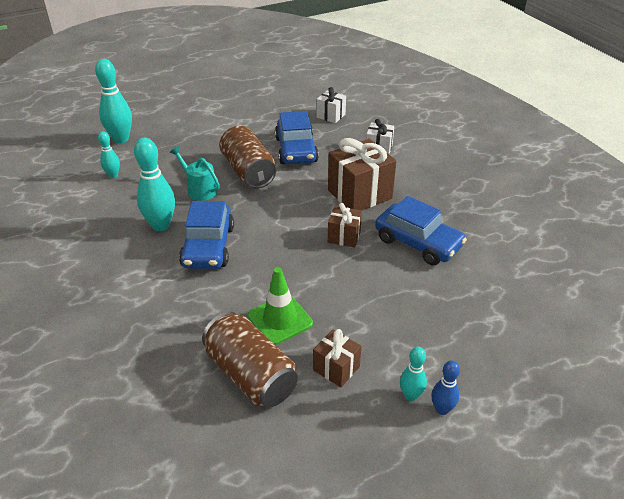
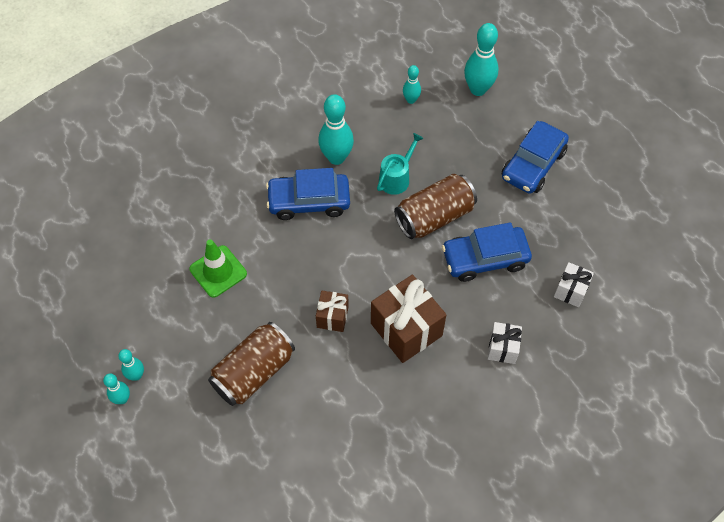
camera: 85 degrees right, 20 degrees up
(251, 375) = (159, 257): brown can -> brown can (253, 372)
(336, 368) = (165, 318): brown gift -> none
(418, 242) = (329, 388): blue car -> blue car (533, 165)
(442, 409) = (122, 399): blue bowling pin -> turquoise bowling pin

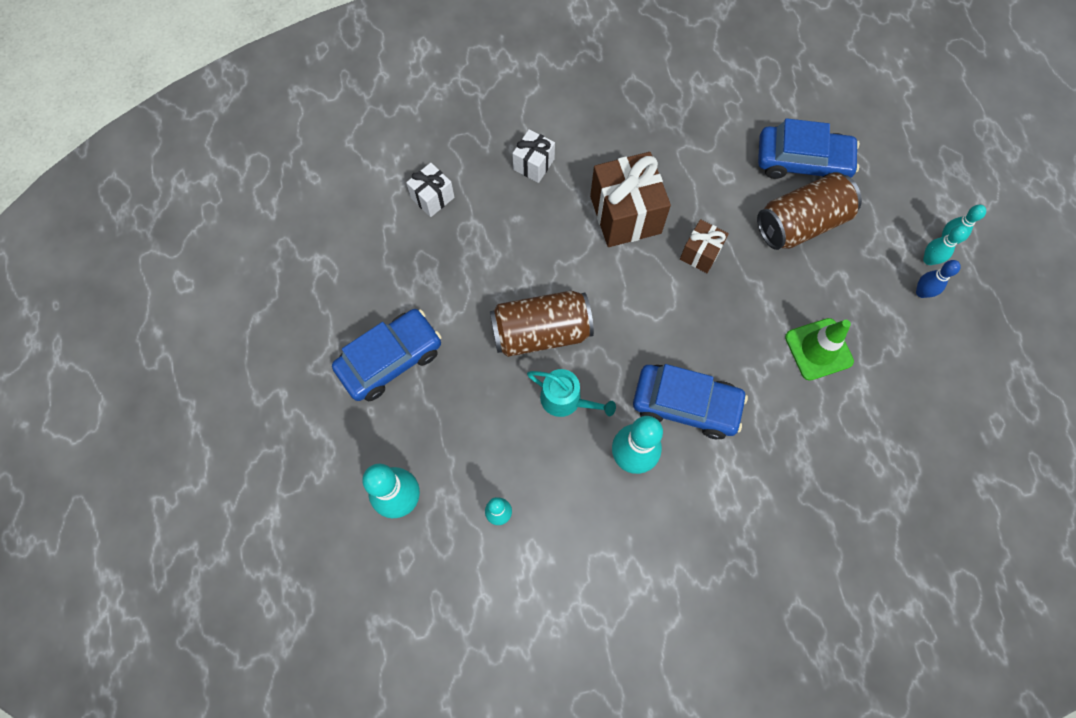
camera: 160 degrees left, 10 degrees up
(140, 344) = (921, 292): none -> blue bowling pin
(396, 178) = (565, 399): turquoise watering can -> turquoise watering can turned 120 degrees counterclockwise
(485, 259) = (506, 262): blue car -> blue car (802, 161)

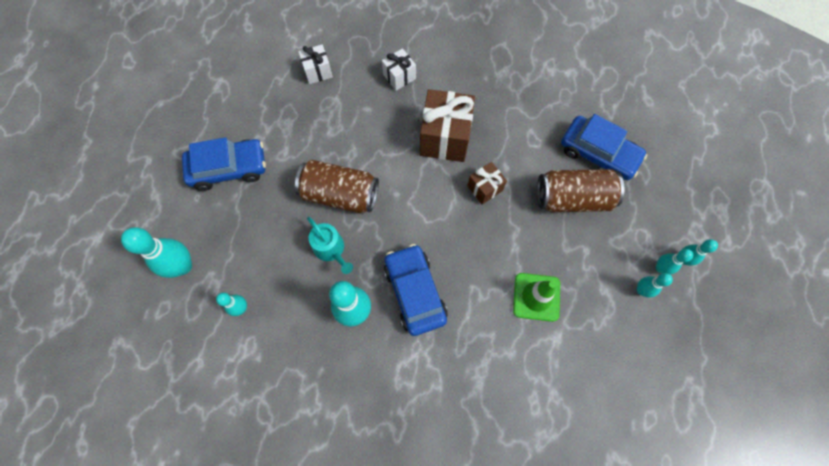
camera: 25 degrees right, 0 degrees up
(686, 404) = (414, 292): blue car -> blue car turned 150 degrees counterclockwise
(921, 292) = (641, 290): blue bowling pin -> turquoise bowling pin

